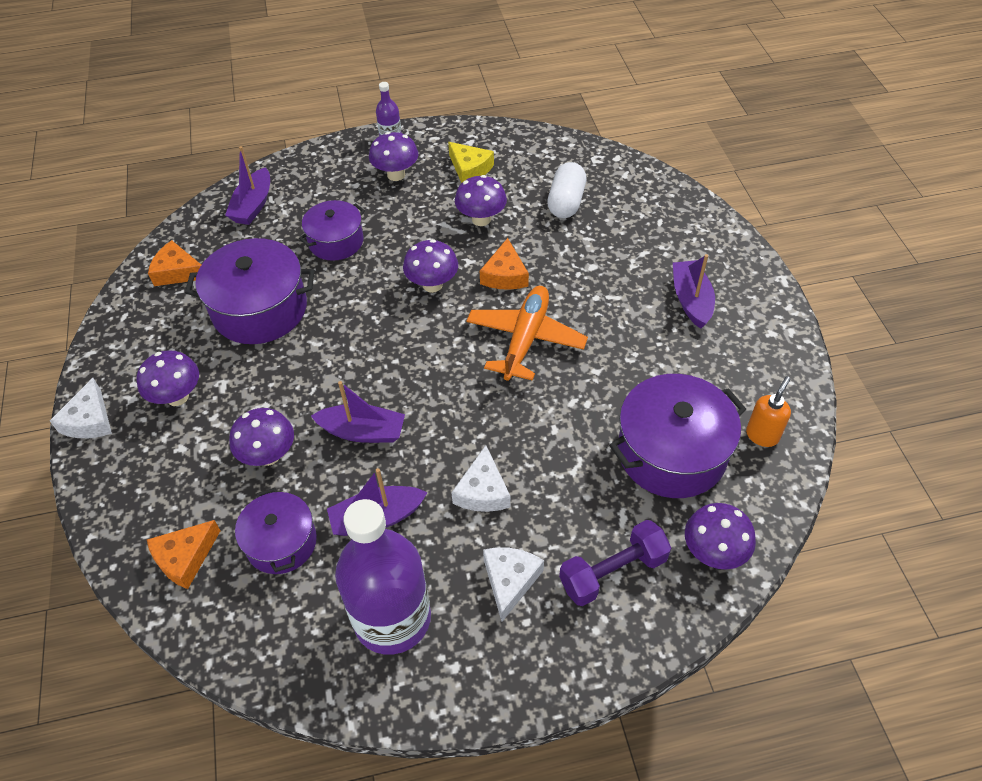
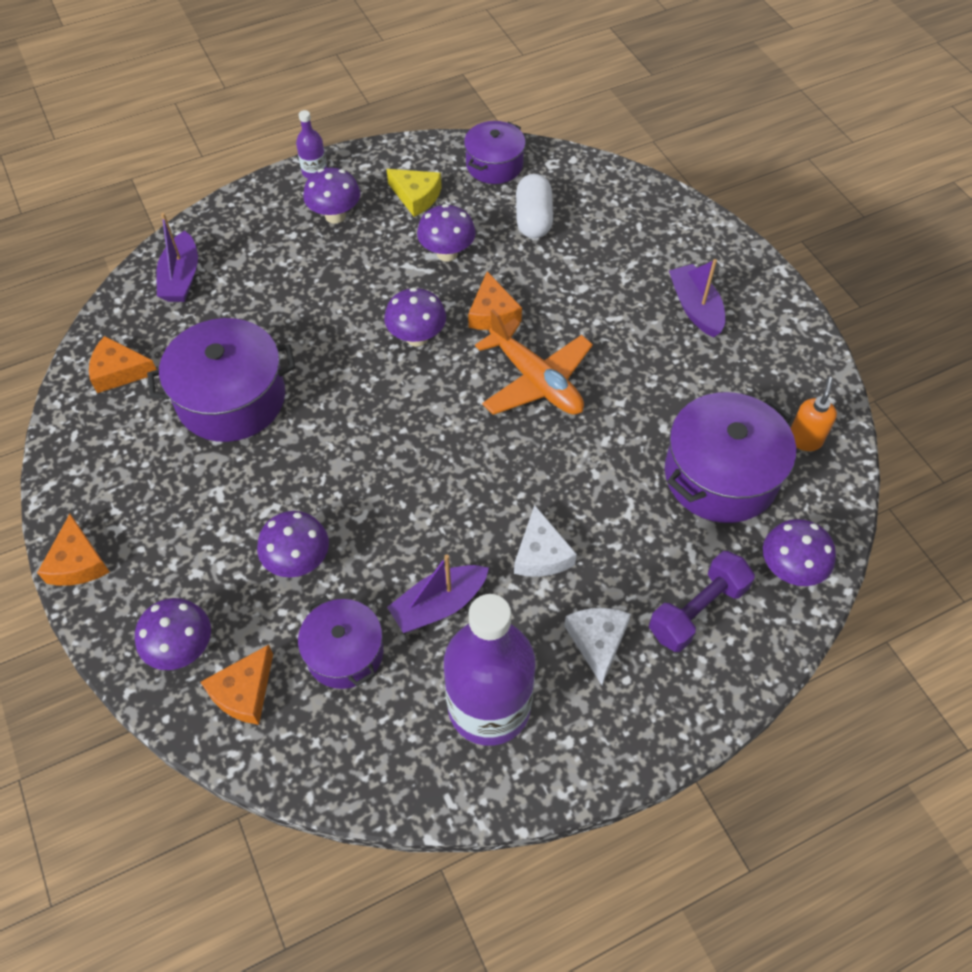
camera: 15 degrees left, 5 degrees up
(89, 420) = (78, 562): white cheese -> orange cheese
(177, 397) = (171, 516): purple mushroom -> purple mushroom (182, 649)
(336, 241) = (292, 305): purple pot -> purple pot (494, 165)
(363, 432) = (393, 515): purple boat -> none
(525, 339) = (536, 381): orange plane -> orange plane turned 135 degrees clockwise

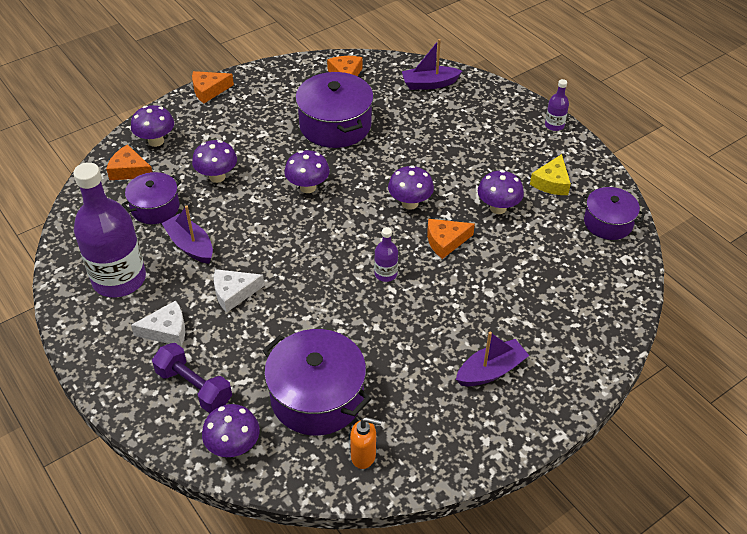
camera: 80 degrees right, 10 degrees down
(335, 216) = (514, 143): purple mushroom -> purple mushroom (308, 187)
(533, 219) = (555, 254): white capsule -> none
(536, 381) = (385, 274): orange plane -> purple bottle

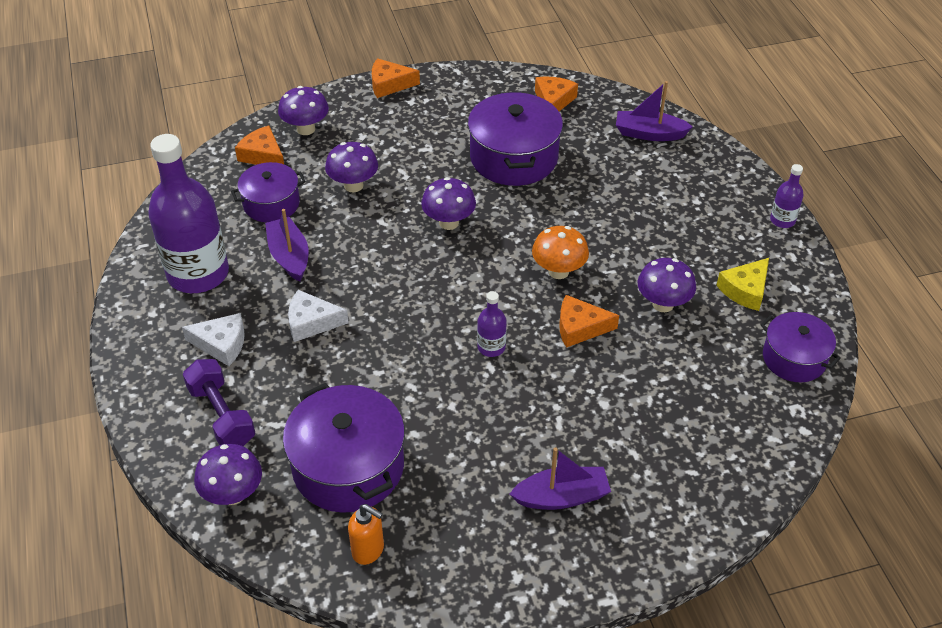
camera: 20 degrees right, 0 degrees up
(410, 203) = (558, 271): purple mushroom -> orange mushroom

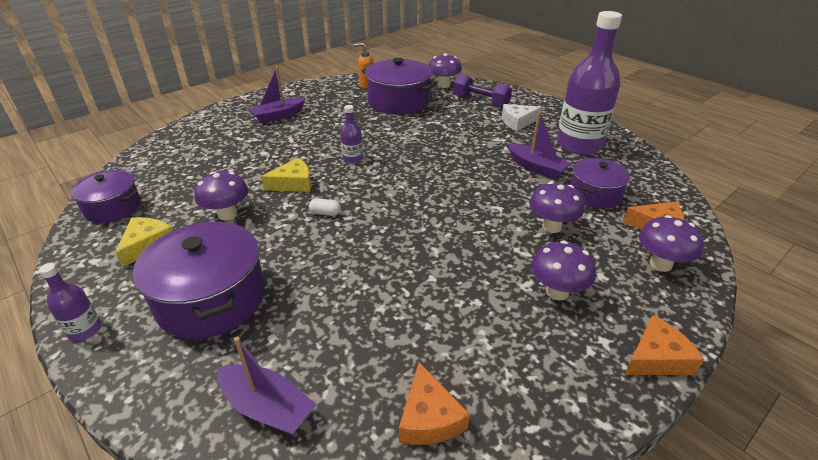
camera: 155 degrees right, 10 degrees down
(311, 322) = (479, 142): white cheese -> none
(449, 222) = (442, 222): purple mushroom -> purple mushroom (557, 292)
(513, 157) = (427, 305): purple pot -> purple pot (212, 299)
(558, 271) = (325, 213): orange mushroom -> white capsule
(580, 327) = (293, 183): orange cheese -> yellow cheese
(649, 133) = (267, 407): purple boat -> purple boat turned 45 degrees clockwise

